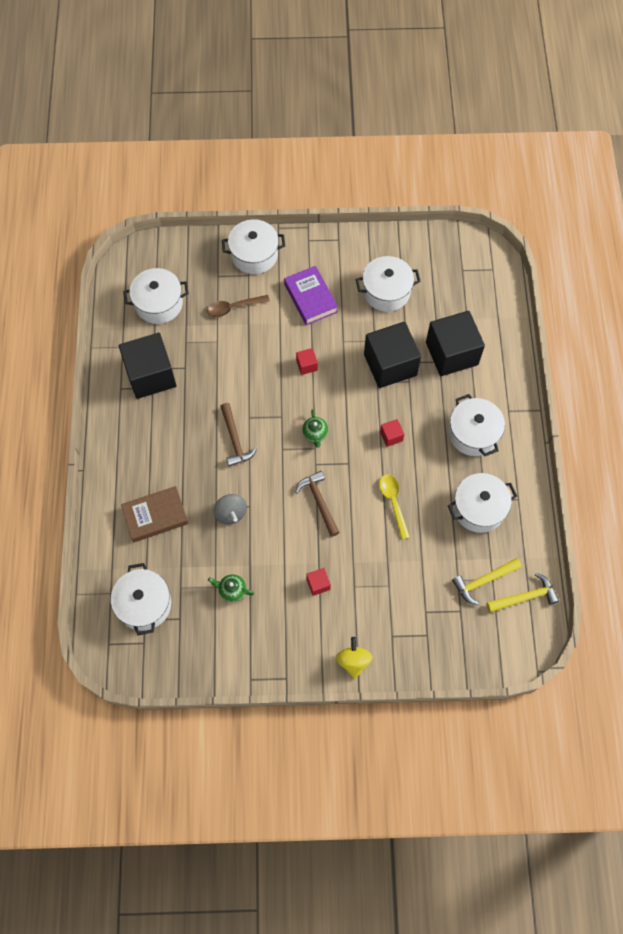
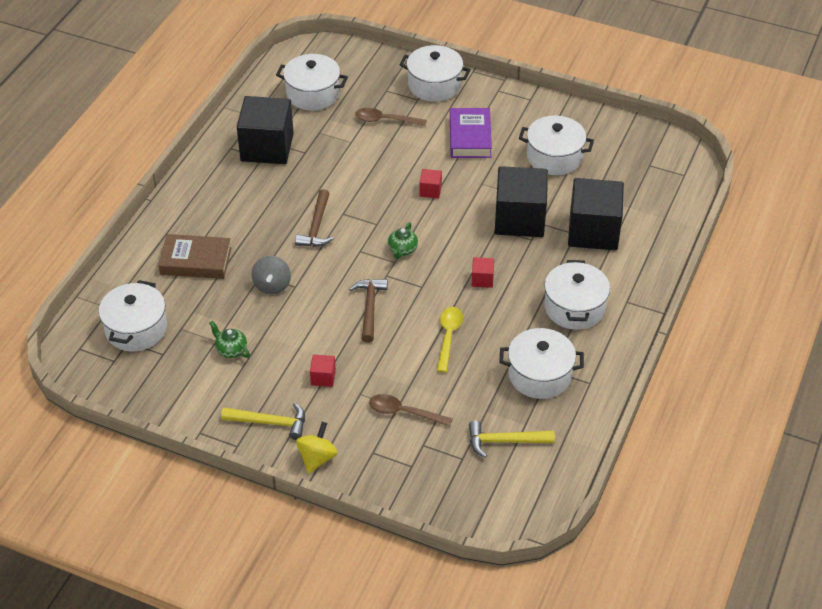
camera: 25 degrees right, 20 degrees down
(396, 589) = (404, 412): none -> brown spoon
(524, 597) = (543, 473): yellow hammer -> yellow hammer (270, 422)

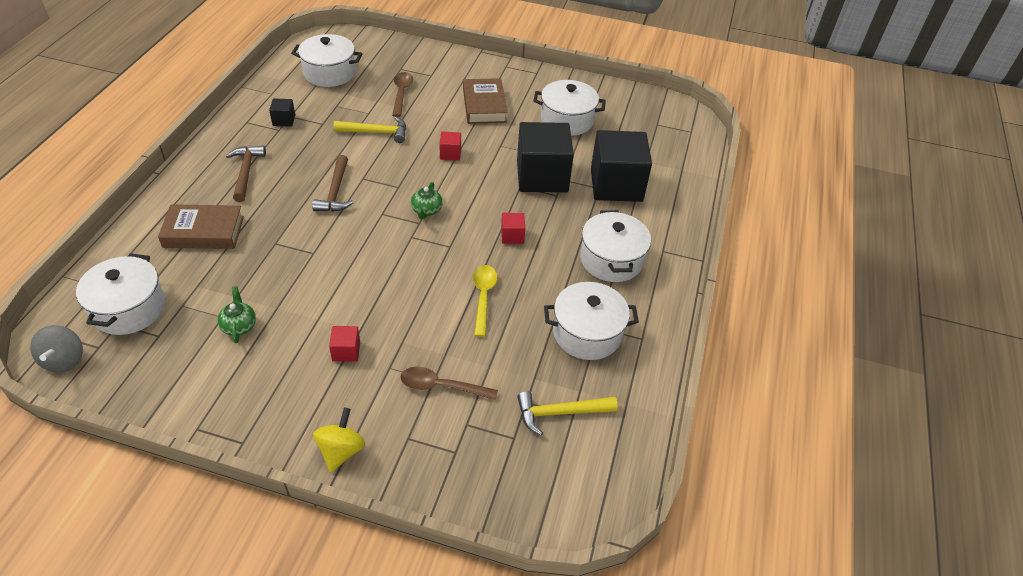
camera: 10 degrees left, 0 degrees up
(231, 350) = (239, 326): green teapot -> green teapot turned 45 degrees clockwise
(267, 147) = (284, 120): black cube -> black cube, size x0.42
(270, 422) = (283, 410): yellow hammer -> yellow hammer (376, 132)
(272, 285) = (288, 253): grey spinning top -> grey spinning top (64, 360)
(369, 308) = (395, 271): brown hammer -> brown hammer (246, 172)
(385, 120) = (401, 93): brown spoon -> brown spoon turned 90 degrees clockwise
(434, 85) = (446, 63): white pot -> none
(470, 137) = (484, 106): purple book -> brown book

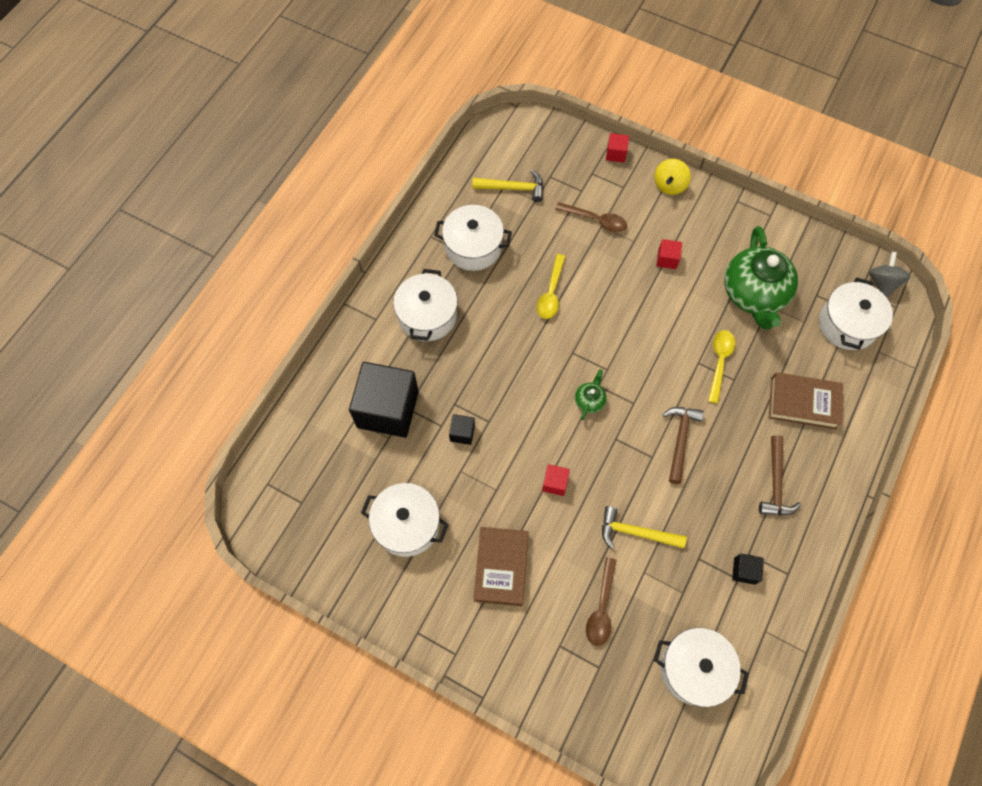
camera: 165 degrees left, 20 degrees up
(239, 326) = (753, 294): green teapot -> green teapot, size x2.34
(290, 255) = (719, 362): none -> yellow spoon
(512, 236) = (511, 356): red cube -> red cube (616, 154)
(542, 176) = (462, 433): black cube -> black cube, size x0.42

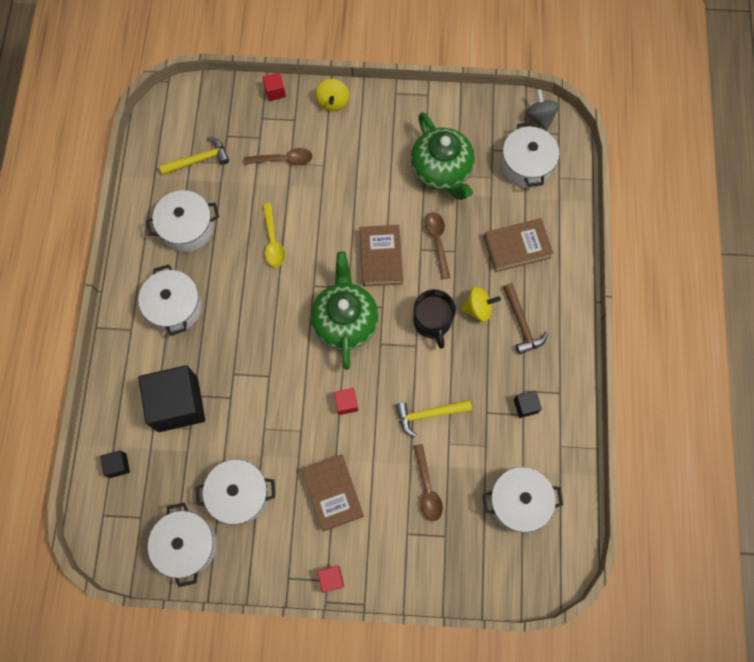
camera: 25 degrees left, 5 degrees up
(333, 551) = (187, 545): none -> white pot
(462, 433) = (251, 396): black cube -> black cube (118, 465)
(589, 400) = (345, 321): green teapot -> green teapot, size x2.34
(653, 354) = (381, 258): none -> brown book
(667, 259) = (358, 170): red cube -> red cube (331, 579)
(680, 440) = (432, 322): brown hammer -> black mug
(719, 362) = (437, 241): yellow spoon -> brown spoon
(734, 448) = (478, 309): none -> yellow spinning top

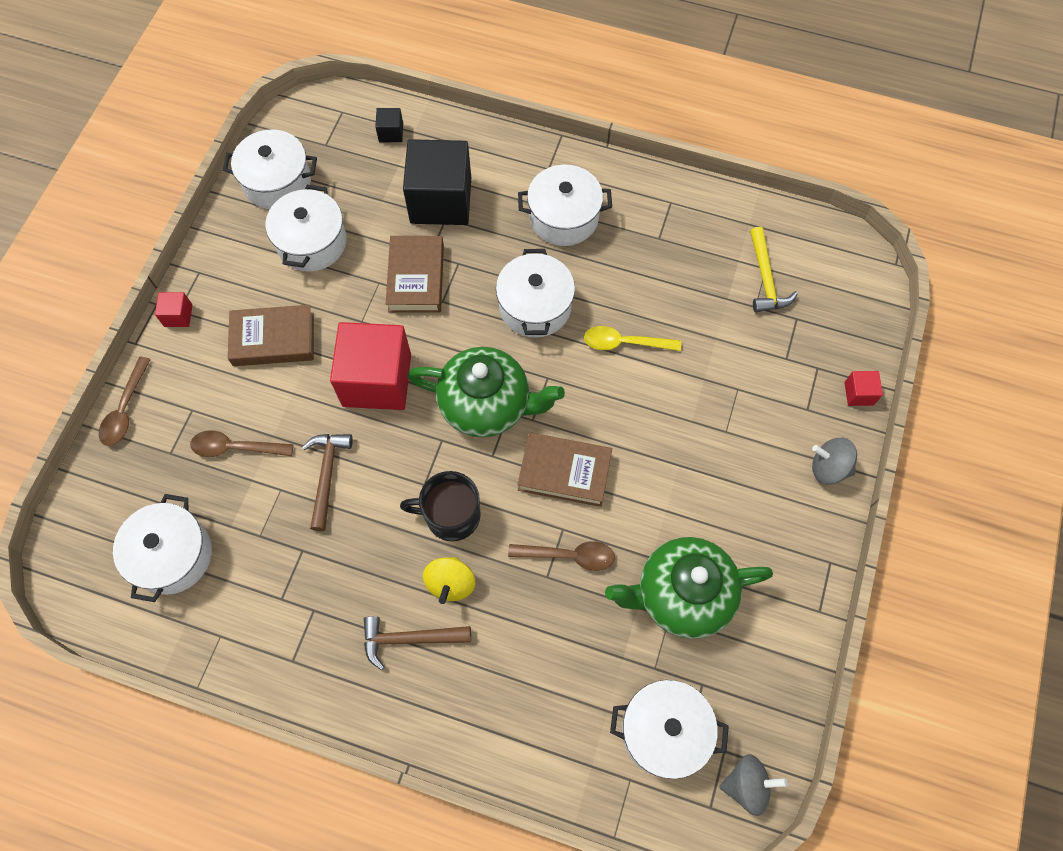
camera: 105 degrees right, 5 degrees down
(187, 228) = (668, 249): white pot -> white pot (535, 306)
(283, 159) = (745, 381): brown spoon -> brown spoon (125, 409)
(333, 102) = (828, 468): yellow spinning top -> grey spinning top
(346, 403) = (377, 380): red cube -> red cube, size x2.39
(429, 414) = (327, 475): yellow hammer -> brown hammer
(517, 247) = (529, 671): brown book -> brown book (416, 278)
(525, 406) = (291, 606): black cube -> none

